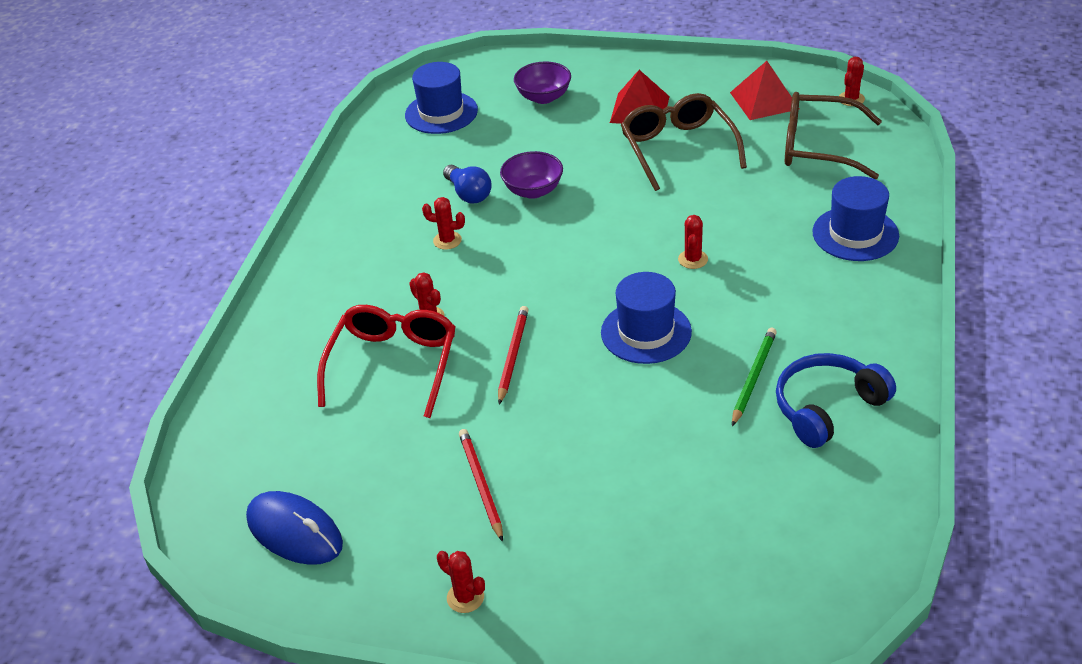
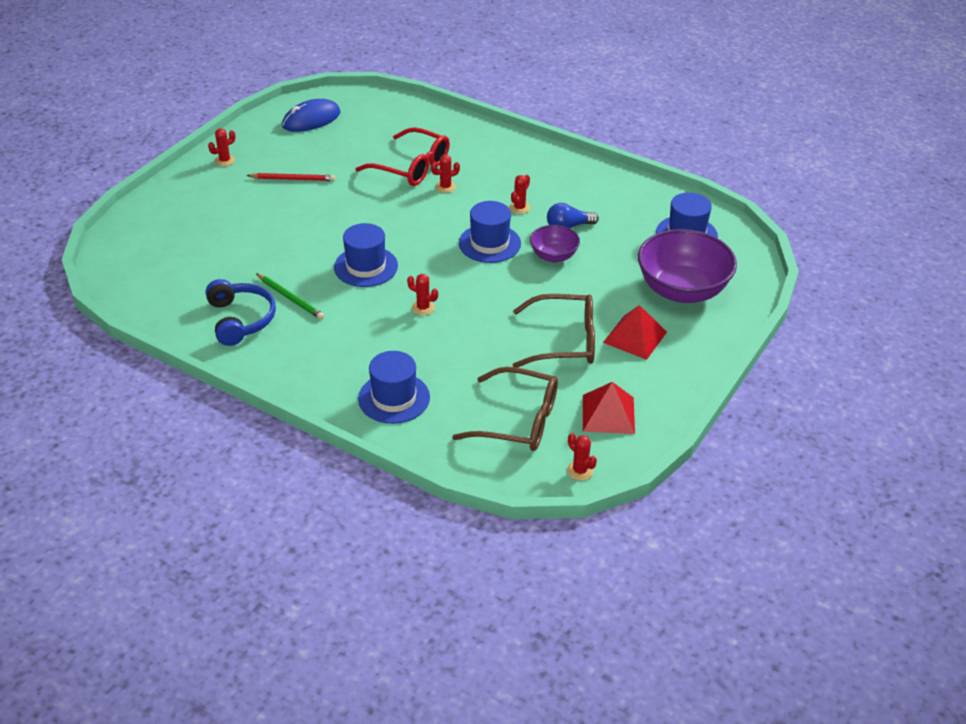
camera: 105 degrees right, 0 degrees up
(512, 355) = (386, 210): red pencil -> none
(536, 244) = (489, 243): none -> blue hat
(544, 97) = (682, 290): purple bowl -> purple bowl, size x1.89
(818, 147) = (518, 421): brown glasses -> brown glasses turned 75 degrees clockwise

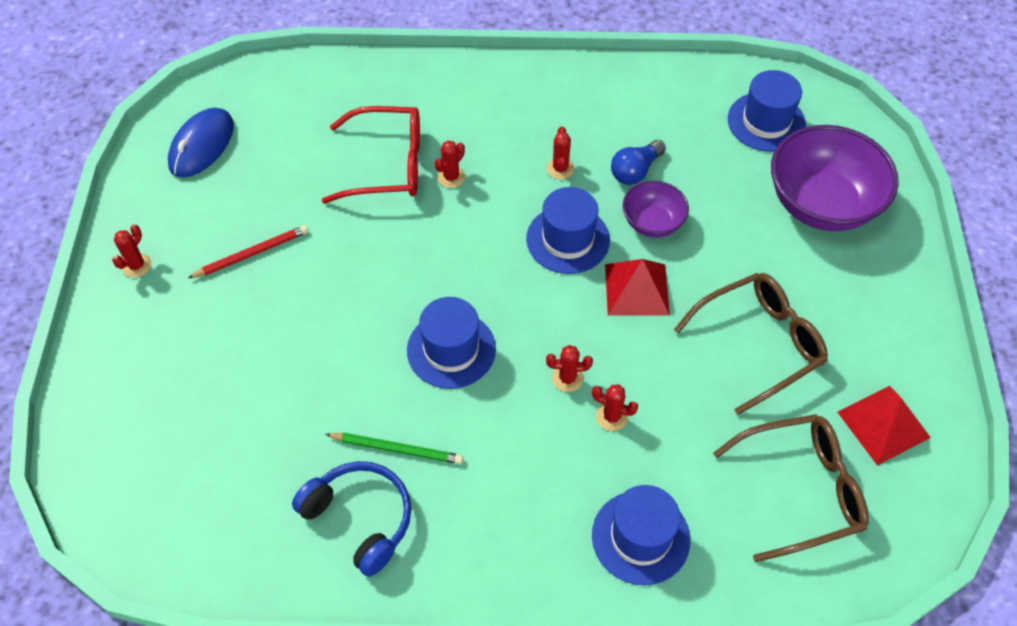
camera: 30 degrees left, 15 degrees up
(580, 471) = (918, 525): red cactus -> red cactus (611, 417)
(635, 337) = (826, 297): red pyramid -> red pyramid (637, 289)

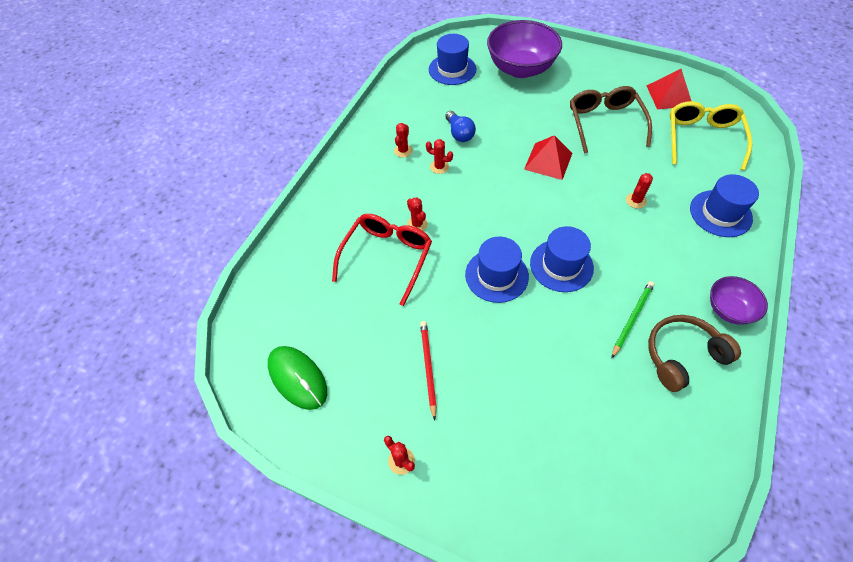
camera: 65 degrees left, 0 degrees up
(202, 145) = (297, 378): blue mouse -> green mouse
(360, 519) = (682, 355): blue headphones -> brown headphones
(567, 378) = (602, 212): red cactus -> red cactus (403, 151)
(568, 239) = (497, 180): blue hat -> blue hat (496, 275)
(652, 223) = (502, 138): purple bowl -> purple bowl (728, 309)
(801, 490) = (702, 138): brown glasses -> yellow glasses

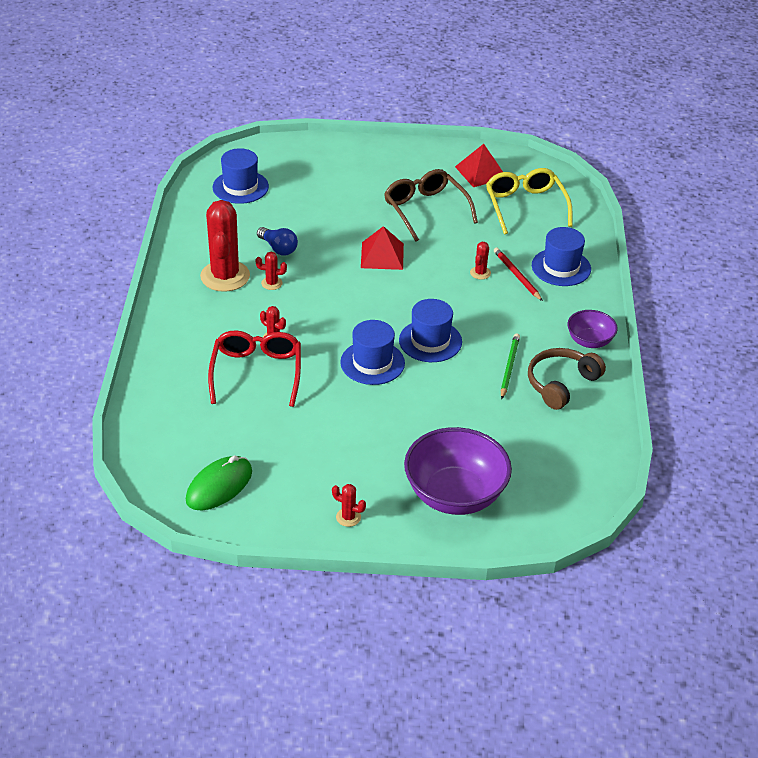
camera: 25 degrees left, 15 degrees down
(297, 378) = (219, 486): green mouse -> green mouse turned 75 degrees counterclockwise
(403, 151) = (225, 276): red cactus -> red cactus, size x2.34
(428, 367) = (340, 447): red pencil -> red pencil (516, 275)
(520, 69) = (316, 173): purple bowl -> purple bowl (455, 495)

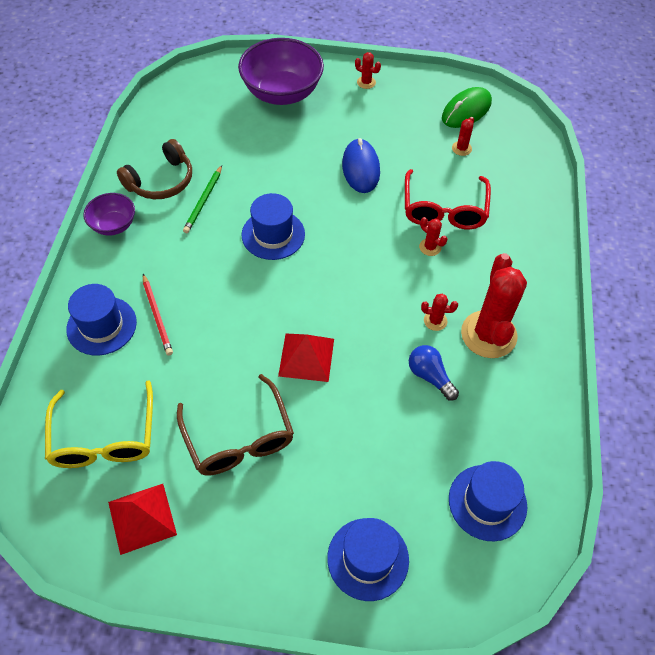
camera: 175 degrees left, 15 degrees up
(347, 409) = (361, 168): none -> blue mouse
(372, 363) = (333, 213): blue hat -> blue hat (368, 558)
(480, 273) = (197, 322): red cactus -> red cactus (461, 148)

